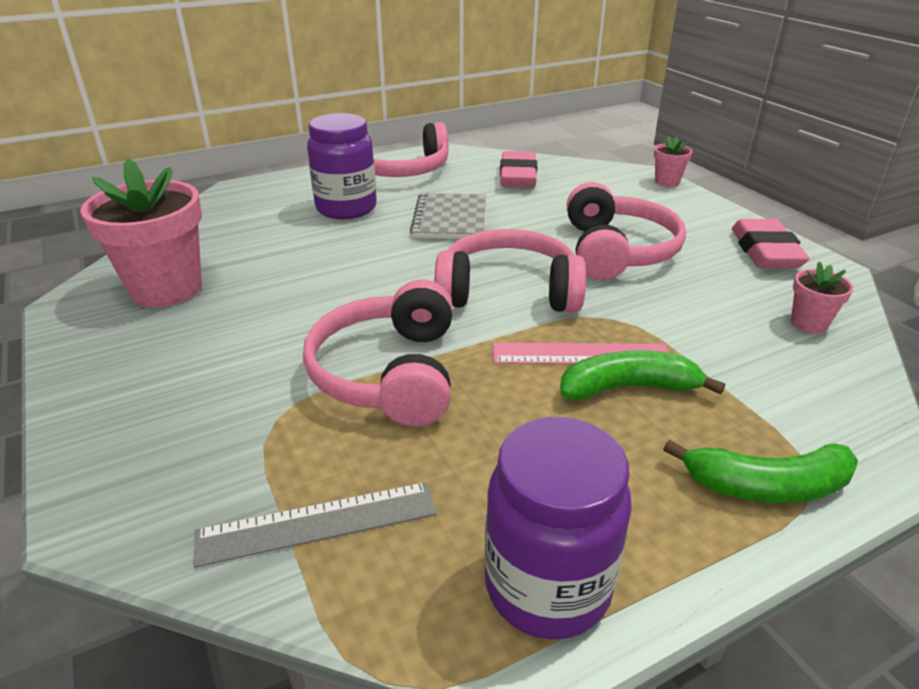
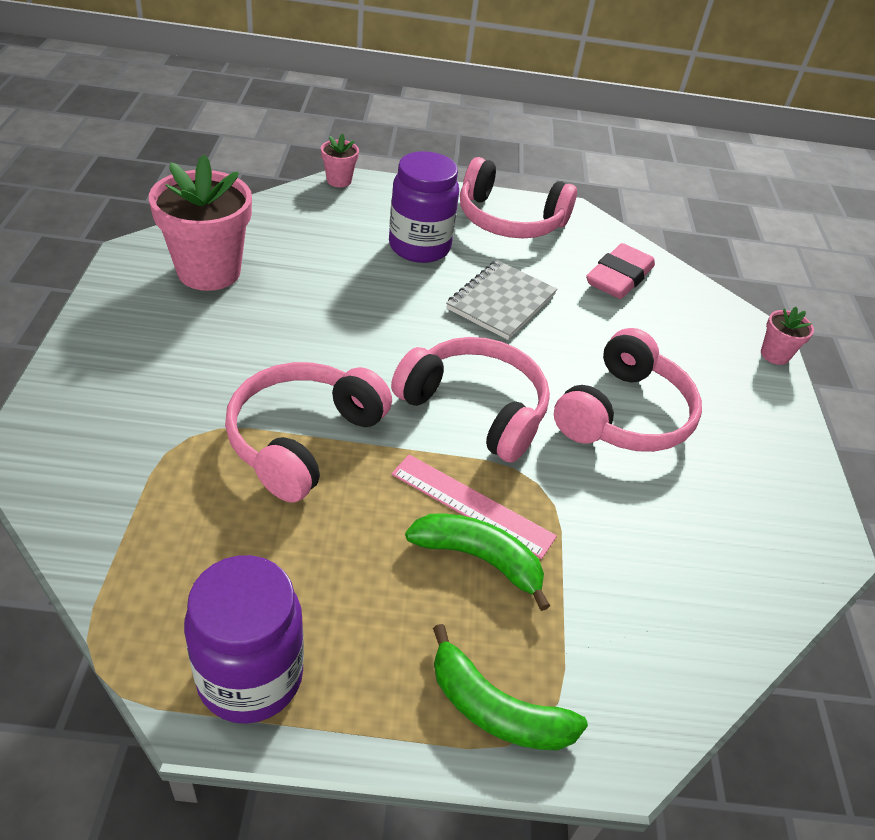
camera: 25 degrees right, 10 degrees up
(317, 523) = (148, 536): grey ruler -> none
(765, 252) = (782, 491): pink eraser -> none
(808, 323) = (726, 591): pink flower pot -> pink flower pot (339, 180)

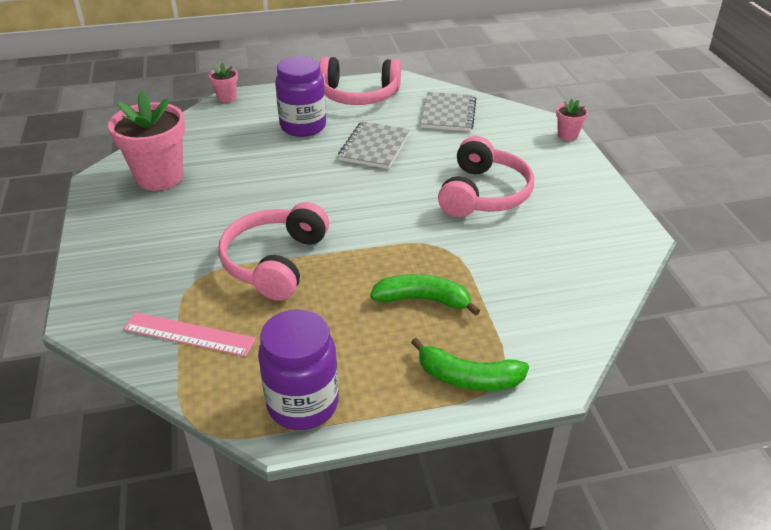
camera: 10 degrees left, 5 degrees down
(472, 505) = (405, 271): pink ruler -> pink ruler (189, 334)
(475, 409) = (384, 215): pink headphones -> none
(619, 278) = (448, 114): pink eraser -> grey notebook

